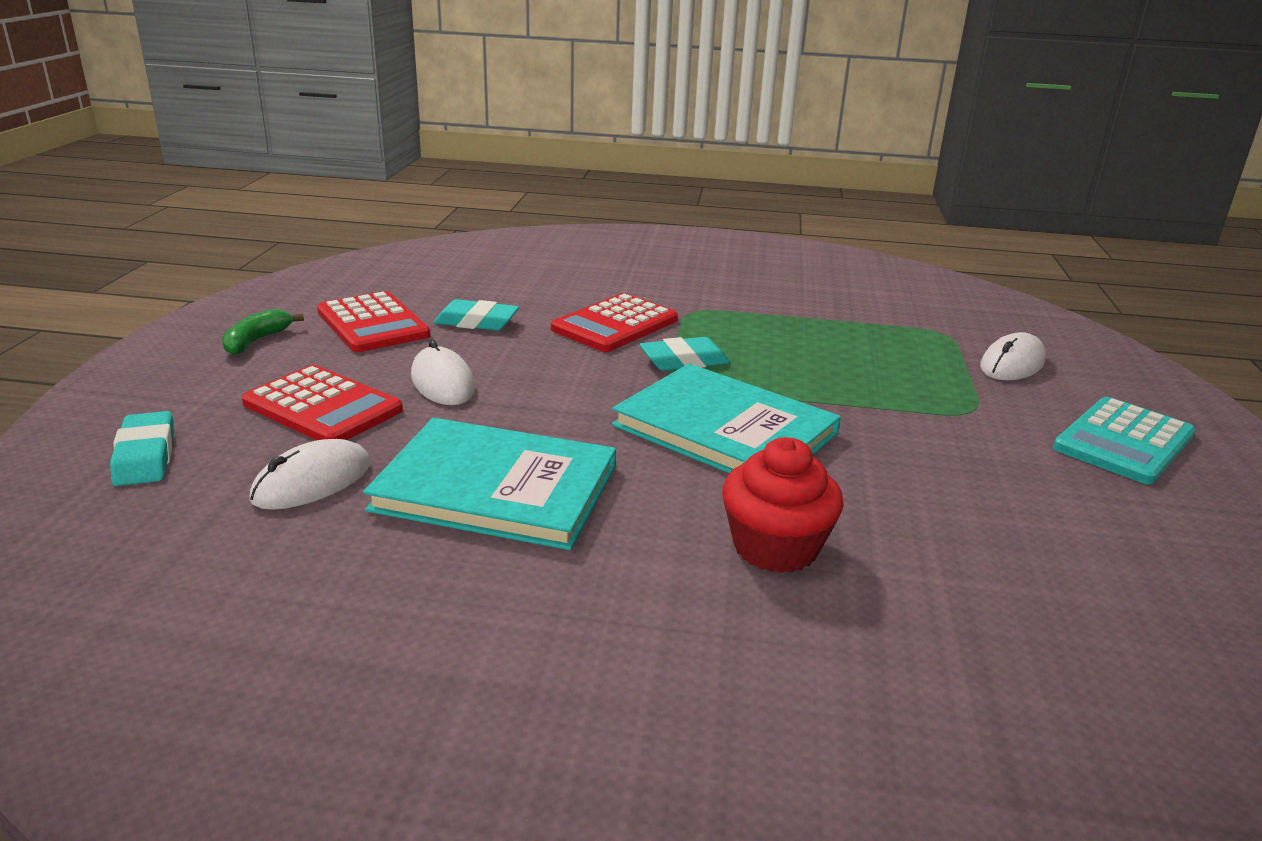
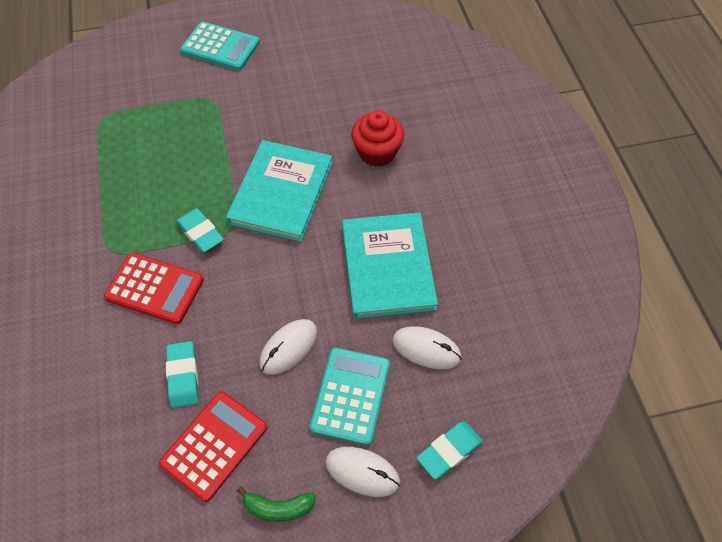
camera: 110 degrees left, 30 degrees up
(322, 407) = (350, 396): red calculator -> turquoise calculator
(1012, 364) = (140, 86): white mouse -> white mouse (362, 472)

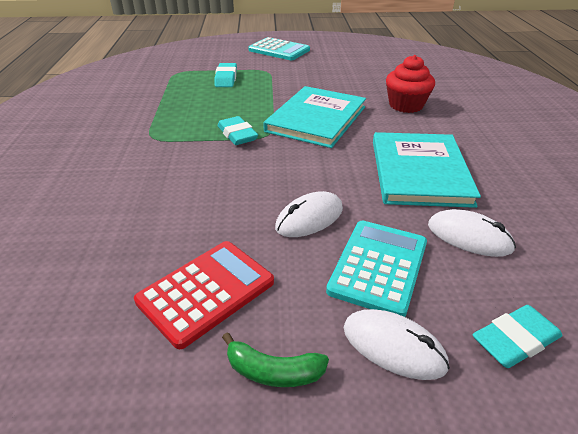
camera: 10 degrees right, 20 degrees down
(154, 288) = (183, 163): red calculator -> none
(183, 376) = (190, 227): turquoise eraser -> turquoise eraser (226, 78)

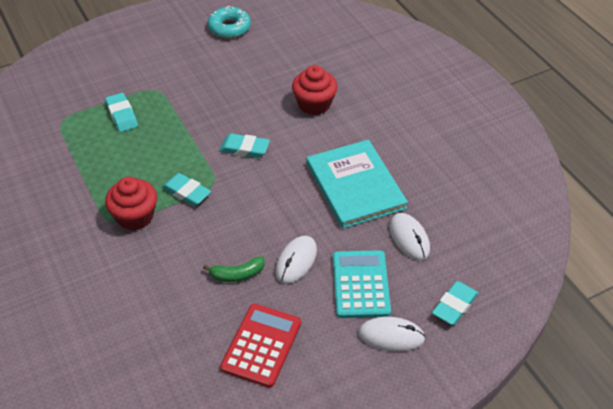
camera: 25 degrees left, 10 degrees up
(176, 139) = (135, 216): none -> red cupcake
(273, 371) = (333, 377): green banana -> green banana (237, 274)
(279, 50) = (147, 48): turquoise calculator -> none
(316, 119) = (244, 149): turquoise book -> turquoise eraser
(355, 51) = (229, 27): none -> turquoise donut
(469, 237) = (409, 238): white mouse -> white mouse turned 60 degrees clockwise

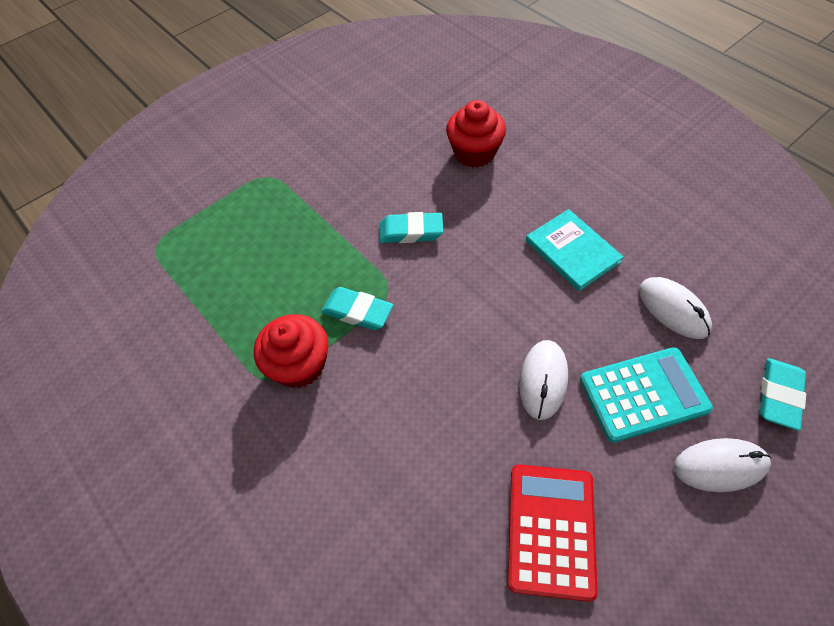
camera: 10 degrees left, 10 degrees up
(122, 115) = (234, 220): turquoise eraser -> none
(229, 27) = (332, 77): turquoise donut -> none
(237, 274) = (472, 421): green banana -> none
(355, 186) = (572, 251): turquoise book -> turquoise book, size x0.63
(361, 284) = (643, 394): turquoise calculator -> turquoise calculator turned 90 degrees clockwise

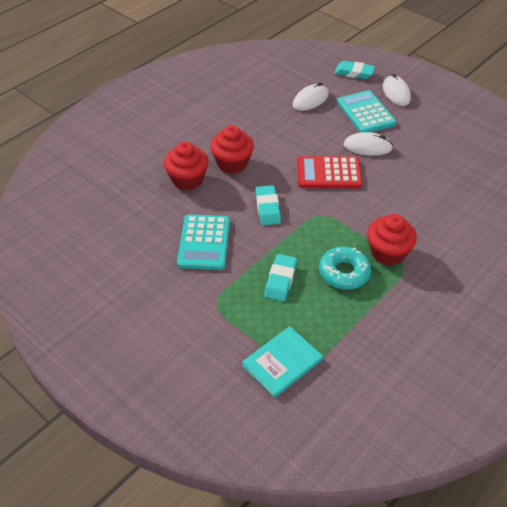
camera: 100 degrees left, 10 degrees down
(277, 305) = (344, 272): none -> turquoise donut
(357, 312) = (340, 228): turquoise eraser -> turquoise eraser (280, 280)
(361, 167) = (204, 242): none -> turquoise calculator
(505, 198) = (232, 163): none -> red cupcake
(551, 530) = (447, 145): red calculator -> red calculator (329, 173)
(572, 251) = (275, 134): turquoise book -> turquoise book (282, 363)

